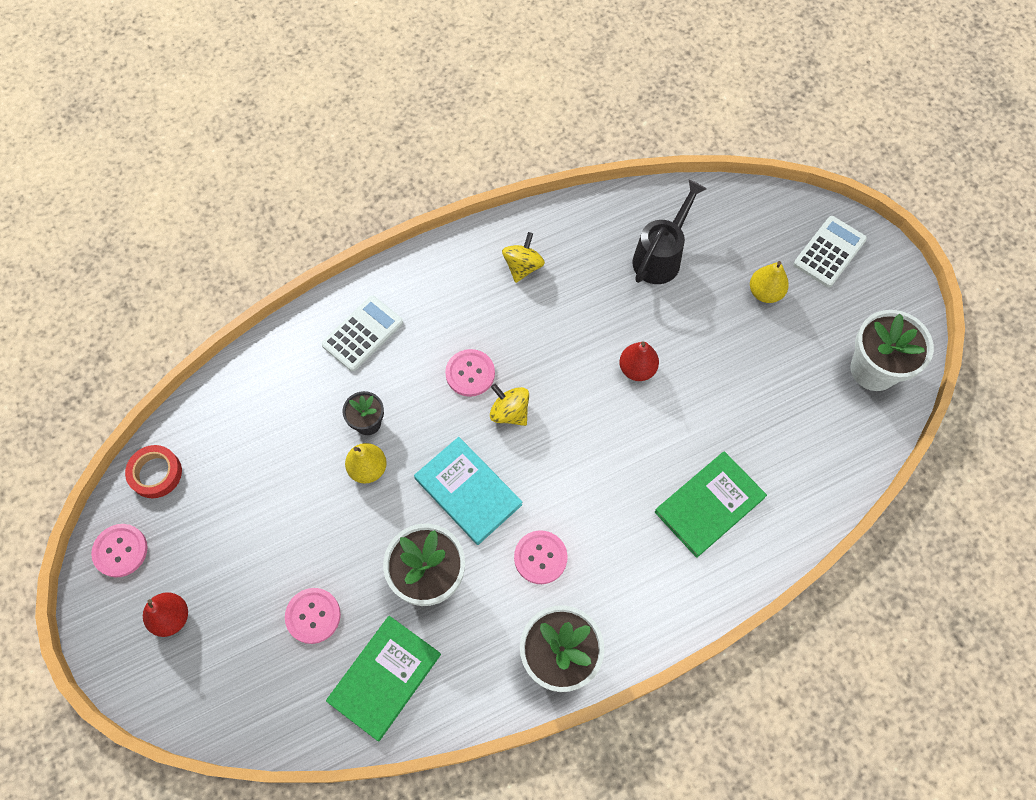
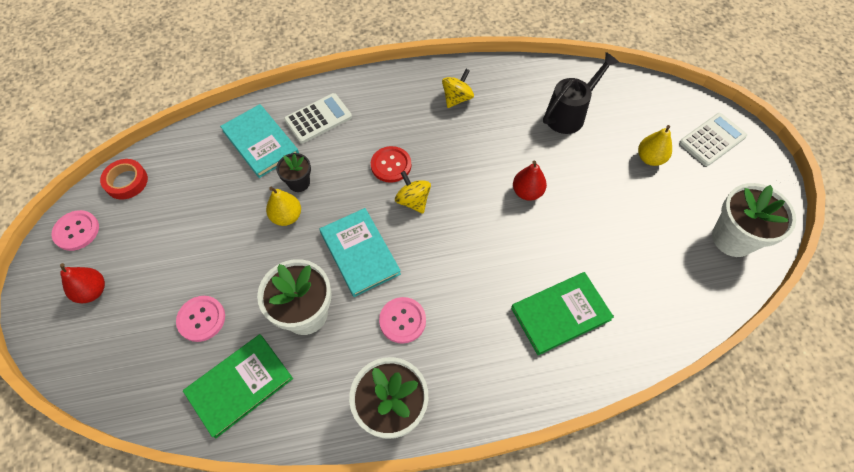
camera: 15 degrees right, 5 degrees down
(303, 382) = (260, 142): none -> turquoise book
(470, 373) = (391, 165): pink button -> red button

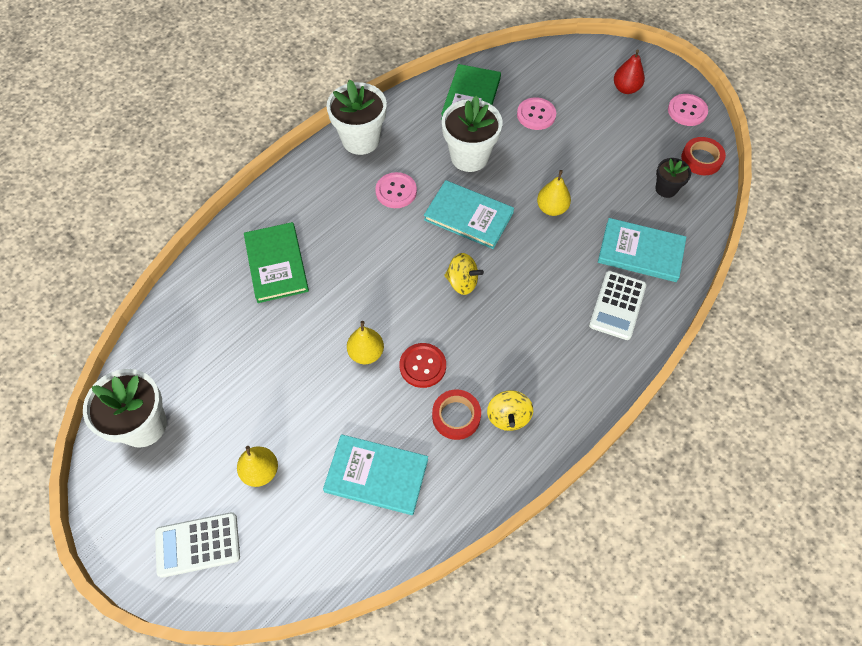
camera: 145 degrees right, 0 degrees up
(299, 183) = (571, 239): black flower pot -> black flower pot (666, 189)
(391, 165) = (509, 302): red button -> red button (422, 366)
(491, 117) = (456, 416): none -> red tape
(527, 192) = (366, 353): red pear -> yellow pear
(560, 314) = (276, 264): green book -> green book turned 45 degrees counterclockwise
(569, 114) = (376, 475): black watering can -> turquoise book
(712, 140) = (198, 544): white calculator -> white calculator turned 60 degrees clockwise

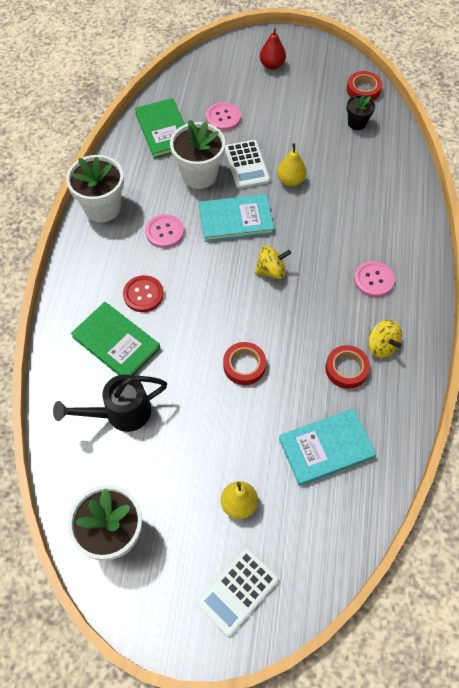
camera: 35 degrees left, 0 degrees up
(231, 327) = (120, 413): none -> black watering can
(366, 353) = (244, 365): yellow pear -> red tape
(422, 366) = (293, 348): red button -> red button (143, 294)
(617, 305) = (390, 223): white calculator -> white calculator (246, 165)
(640, 252) = (375, 177): turquoise book -> none
(687, 111) = (327, 60): pink button -> pink button (373, 280)

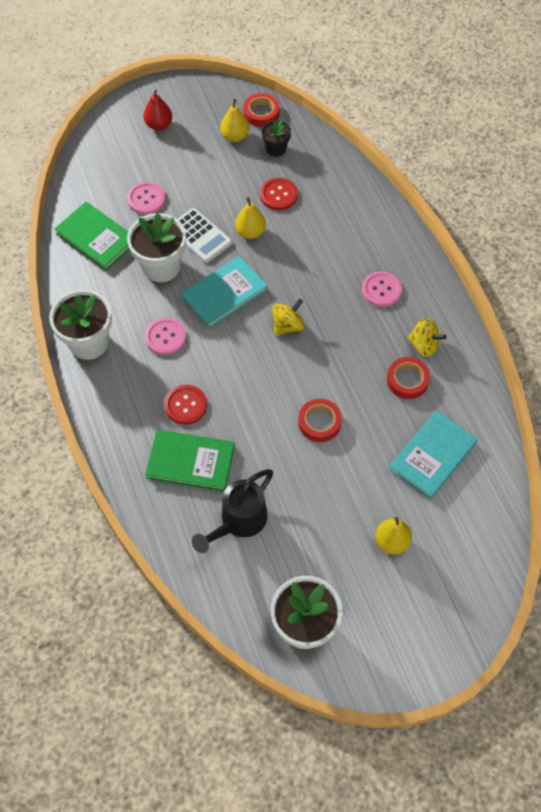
camera: 30 degrees left, 0 degrees up
(237, 591) = (436, 611): white calculator -> none
(328, 99) = (235, 136): none -> yellow pear
(334, 161) = (278, 195): none -> red button

